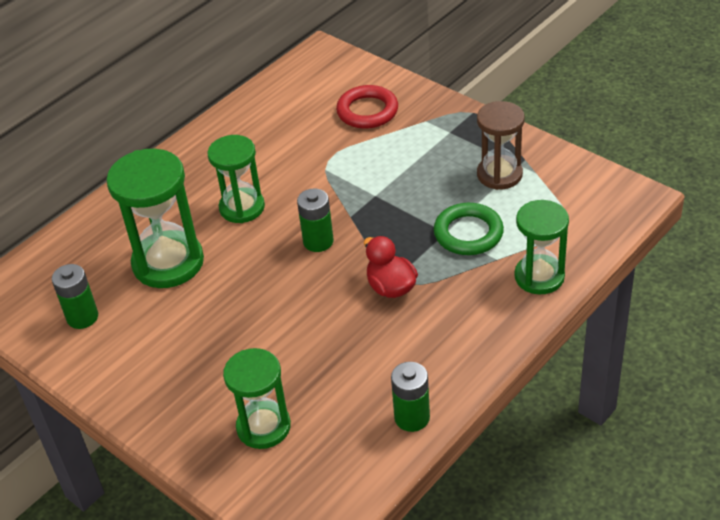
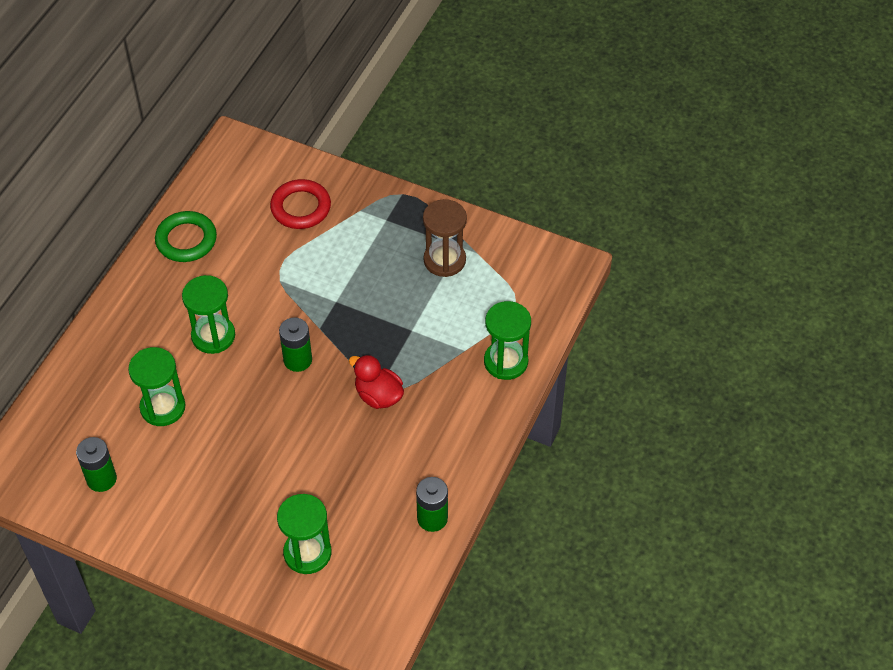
camera: 20 degrees left, 10 degrees up
(168, 263) = (163, 407): green hourglass -> green hourglass, size x0.66
(468, 233) = (432, 328): green ring -> green ring (186, 240)

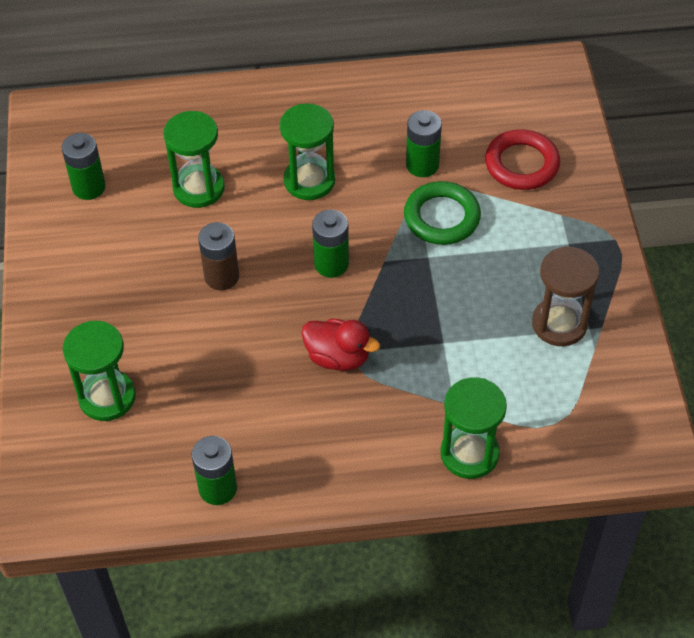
camera: 60 degrees right, 0 degrees up
(186, 240) = (406, 98): green ring -> green ring (441, 217)
(255, 263) = (422, 165): none -> green battery
(256, 431) = (221, 276): none -> brown battery
(378, 396) = (338, 357): red duck -> red duck turned 105 degrees clockwise

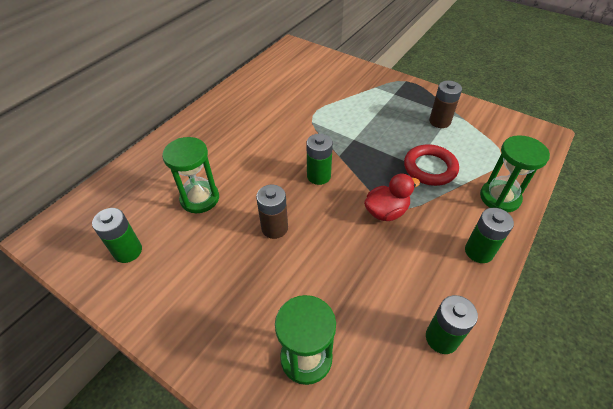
camera: 50 degrees left, 5 degrees down
(309, 181) = (254, 152): green hourglass -> none
(422, 165) = (295, 109): green battery -> green battery (479, 251)
(441, 217) = (334, 121): green ring -> none
(521, 164) = (333, 82): red ring -> red ring (430, 168)
(559, 324) = (439, 121): brown hourglass -> brown battery

